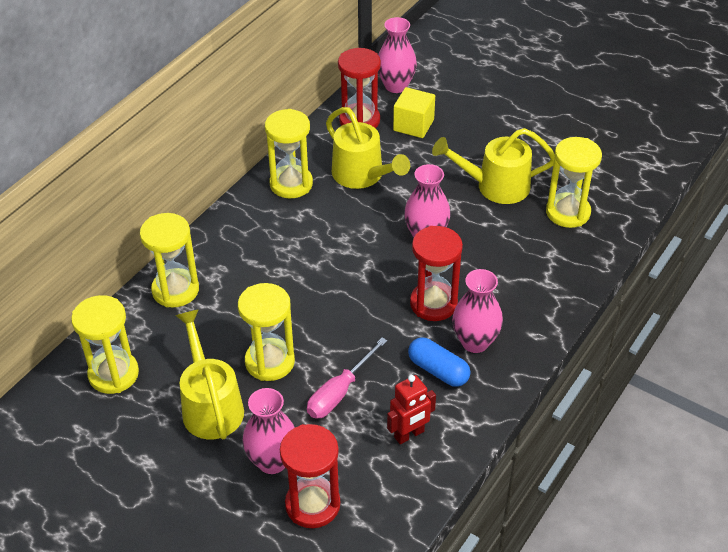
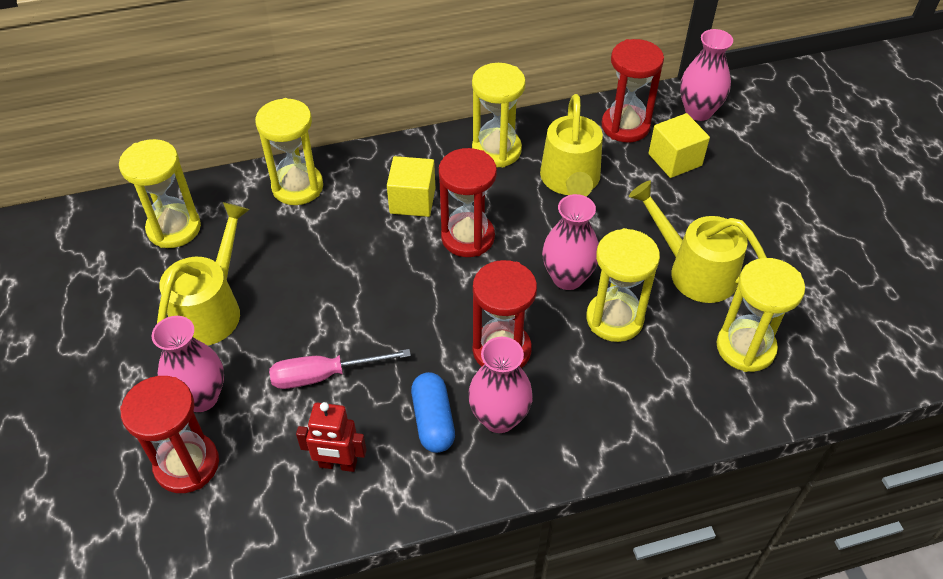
camera: 40 degrees right, 5 degrees up
(270, 250) = (412, 200): none -> yellow cube
(270, 362) = (299, 303): yellow hourglass -> yellow hourglass (614, 319)
(335, 250) = (467, 237): none -> red hourglass

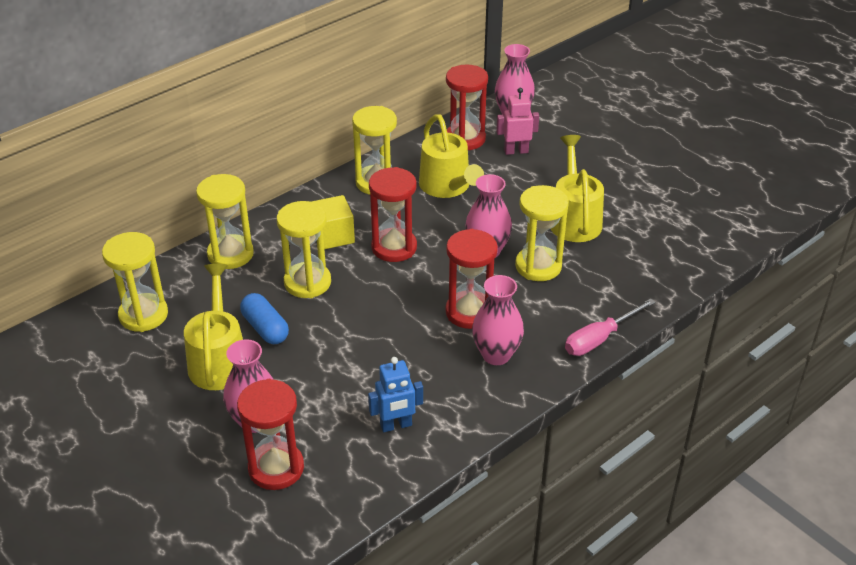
camera: 25 degrees left, 10 degrees down
(324, 375) = (344, 373): pink screwdriver -> pink screwdriver (599, 339)
(338, 464) = (396, 425): red robot -> blue robot
(433, 420) = (449, 373): blue capsule -> blue capsule (265, 328)
(675, 160) = (516, 151): yellow cube -> pink robot
(693, 270) = (574, 218): yellow watering can -> yellow watering can turned 75 degrees clockwise
(745, 347) = (639, 255): yellow hourglass -> yellow hourglass (307, 282)

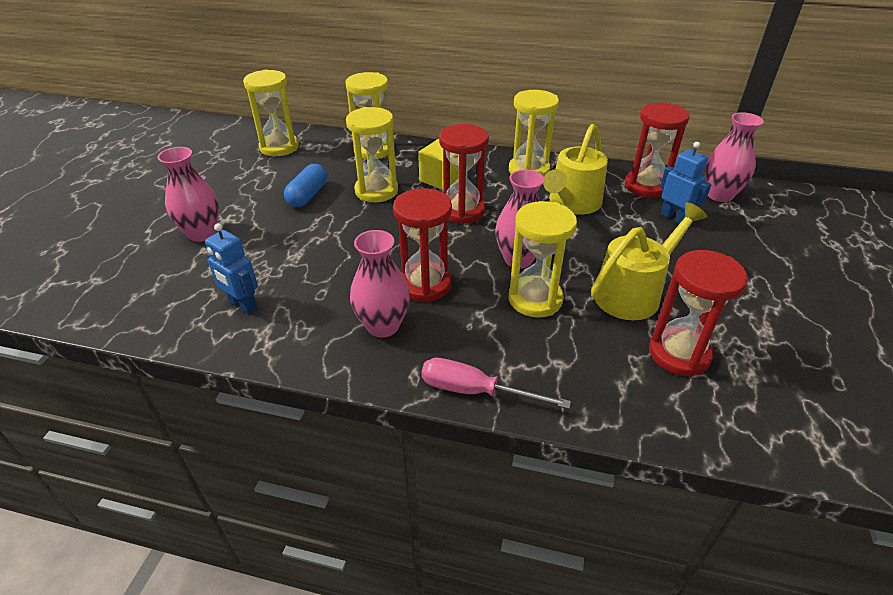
camera: 55 degrees right, 0 degrees up
(219, 359) = (258, 191): yellow watering can -> none
(276, 468) = (155, 265): red hourglass -> red hourglass (679, 354)
(516, 151) = (674, 217): pink robot -> blue robot

